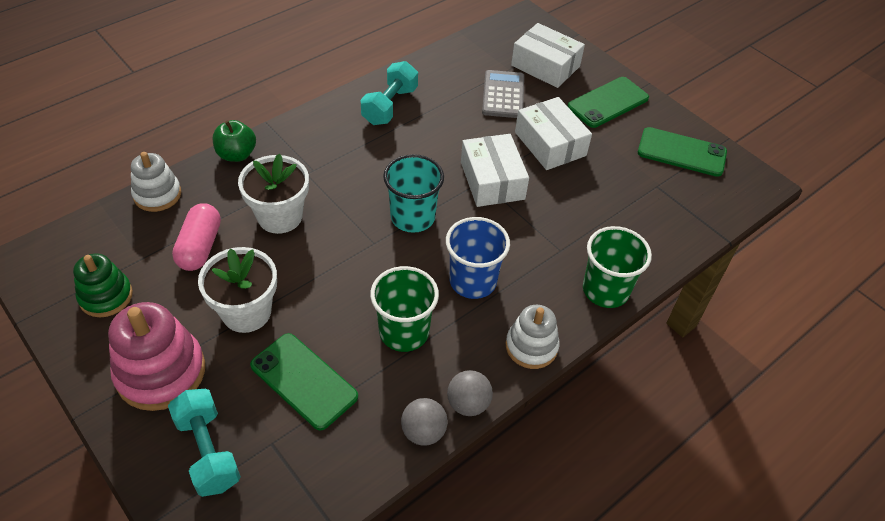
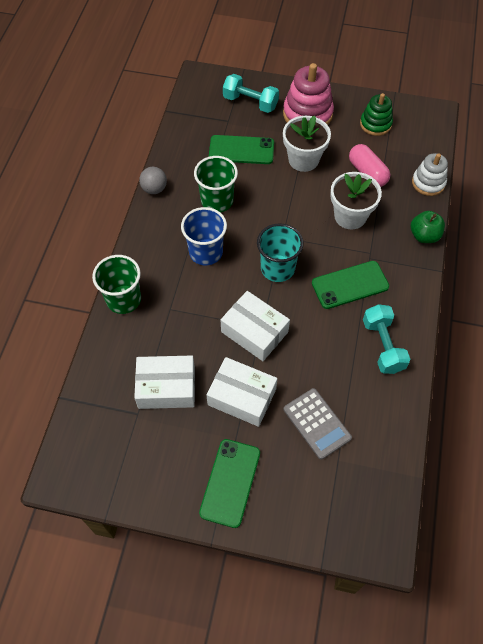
camera: 145 degrees right, 10 degrees up
(423, 432) = (165, 165): grey ball -> none
(531, 346) = (144, 237): white stacking toy -> none
(545, 66) = (313, 490): white box -> white box (166, 387)
(681, 152) = (137, 466): green phone -> green phone (350, 285)

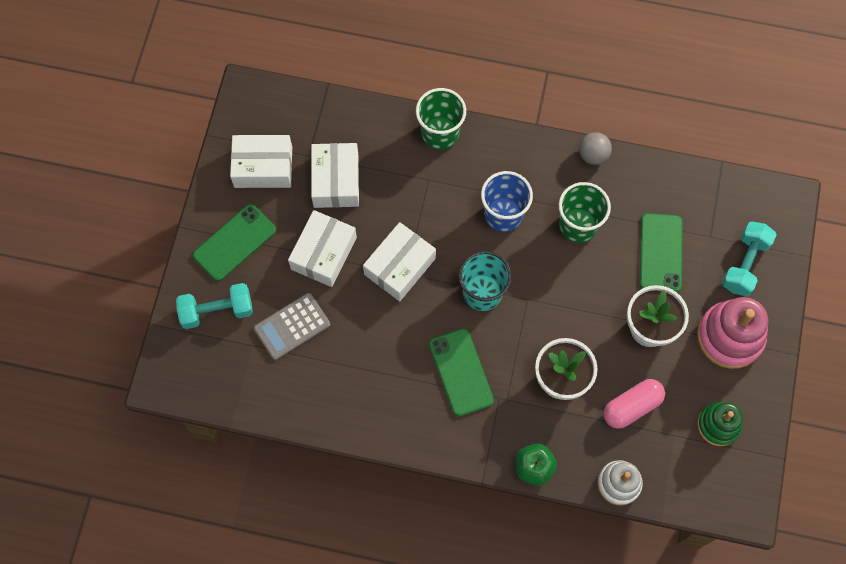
camera: 90 degrees right, 10 degrees up
(147, 457) = (263, 167): none -> white box
(230, 482) = (234, 242): green phone -> green phone turned 60 degrees counterclockwise
(382, 346) = (381, 402): turquoise dumbbell -> turquoise dumbbell (217, 311)

